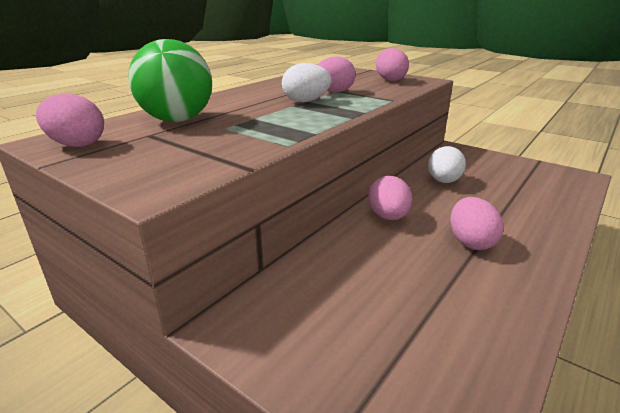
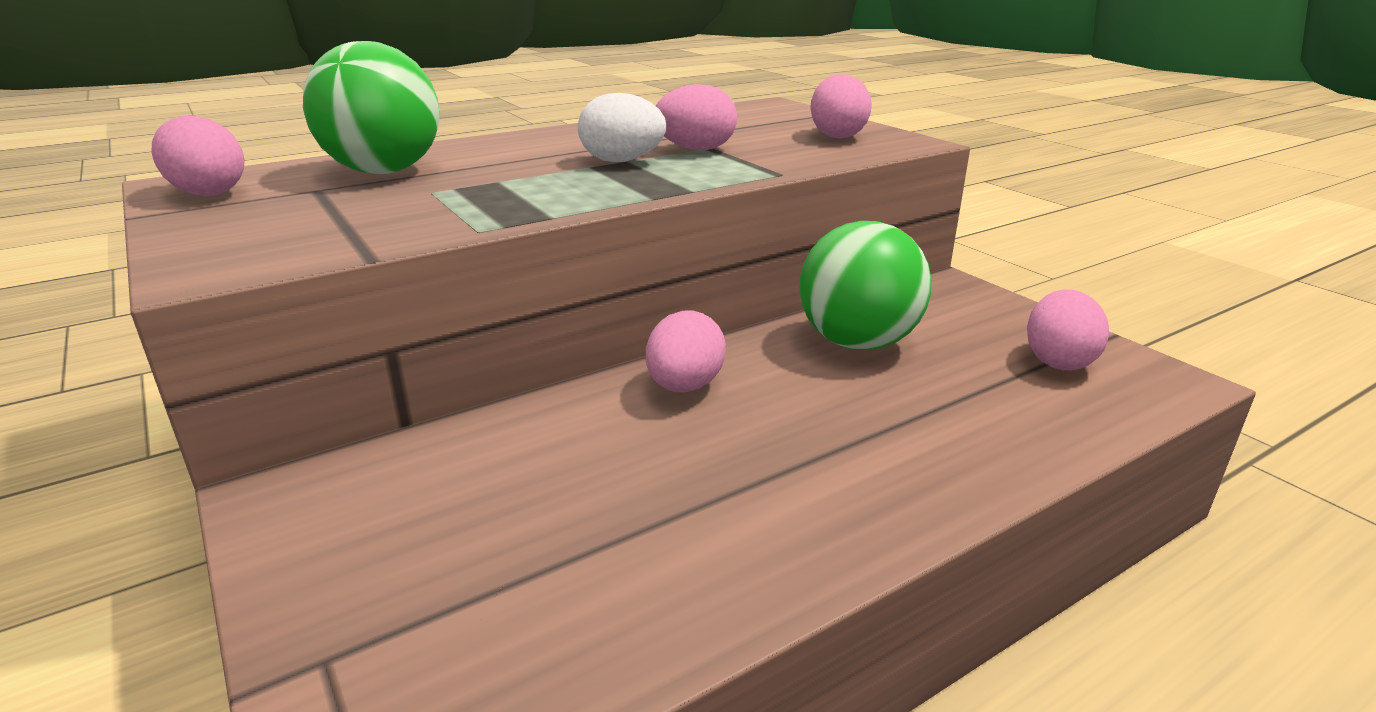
camera: 20 degrees right, 0 degrees up
(443, 181) = (857, 343): white egg -> green ball
(470, 242) = (784, 458): pink egg -> pink egg (1058, 361)

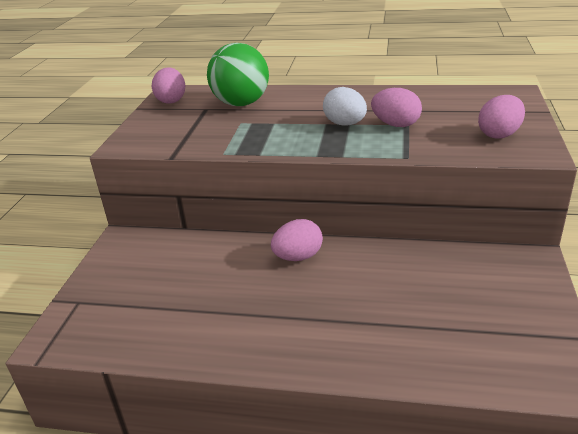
camera: 45 degrees right, 5 degrees up
(857, 343) = (412, 271): green ball -> none
(1058, 361) = (511, 335): pink egg -> none

